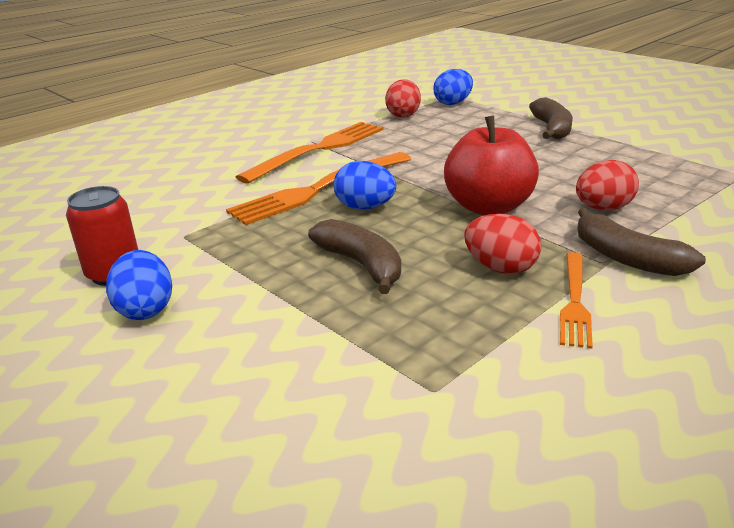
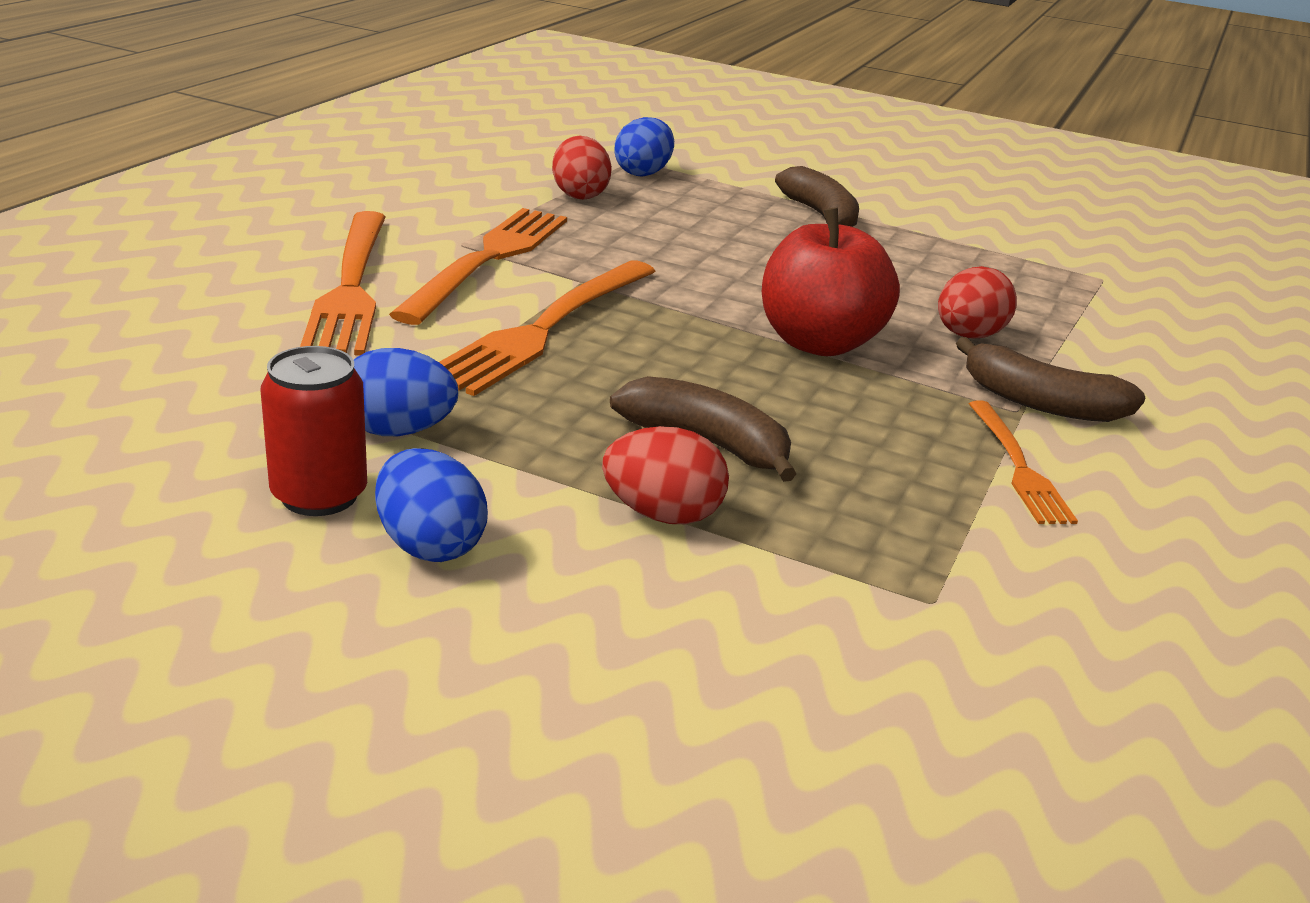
camera: 25 degrees left, 0 degrees up
(231, 161) = (351, 286): none -> orange fork
(365, 207) = (642, 354): blue egg -> blue egg (398, 431)
(500, 268) = (898, 430): red egg -> red egg (662, 514)

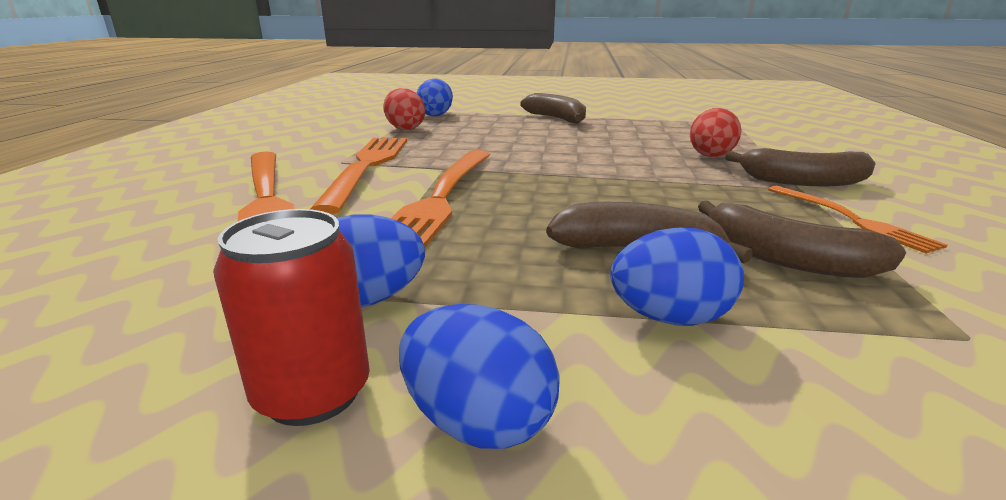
camera: 15 degrees left, 5 degrees down
(662, 514) = (670, 318): red egg -> blue egg
(819, 343) = (632, 175): red apple -> none
(860, 491) = (785, 259): none -> brown banana

